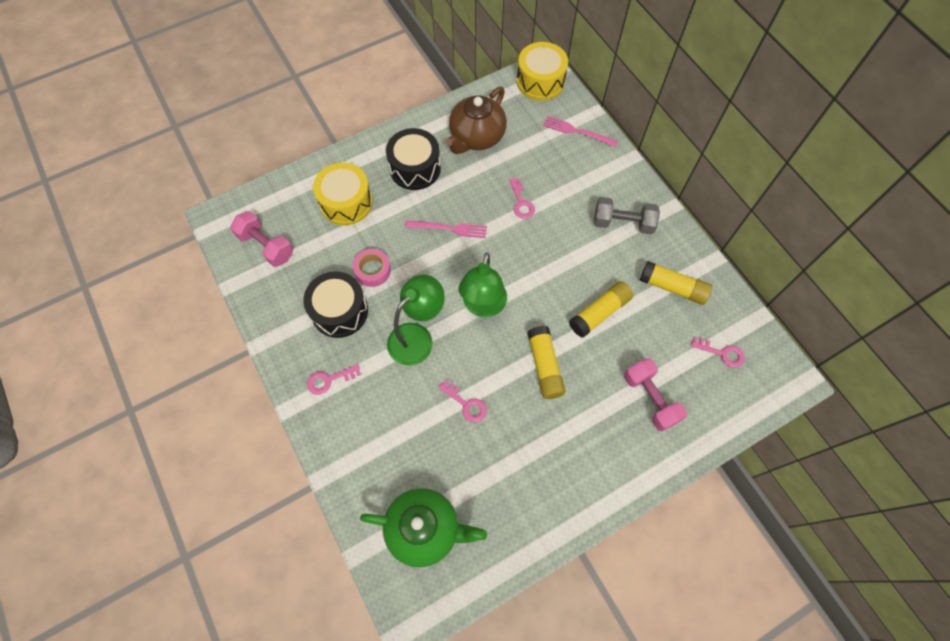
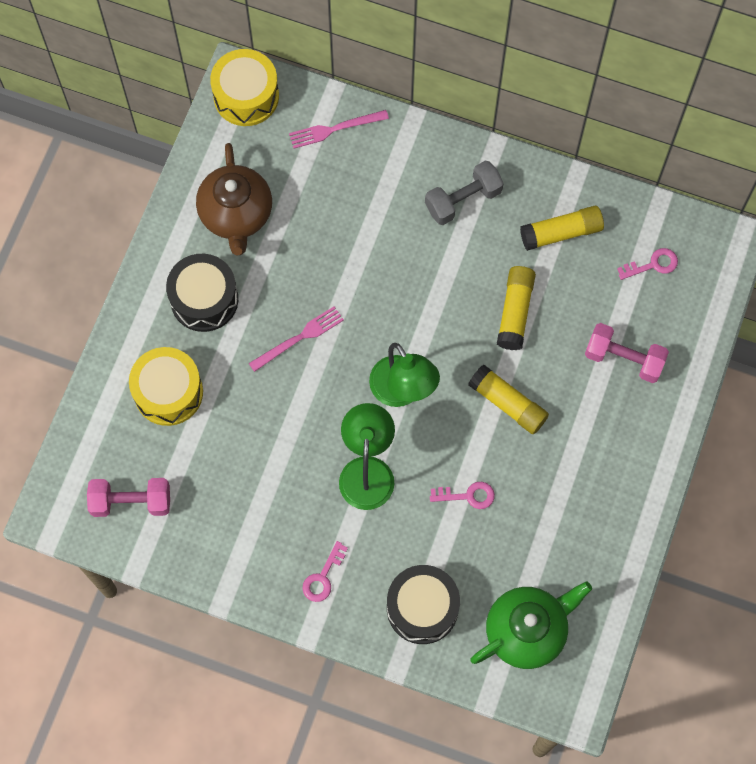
camera: 40 degrees left, 5 degrees up
(339, 311) = (270, 506): black drum -> black drum (422, 608)
(372, 270) = (263, 441): pink tape -> none
(521, 203) = (346, 254): pink key -> none

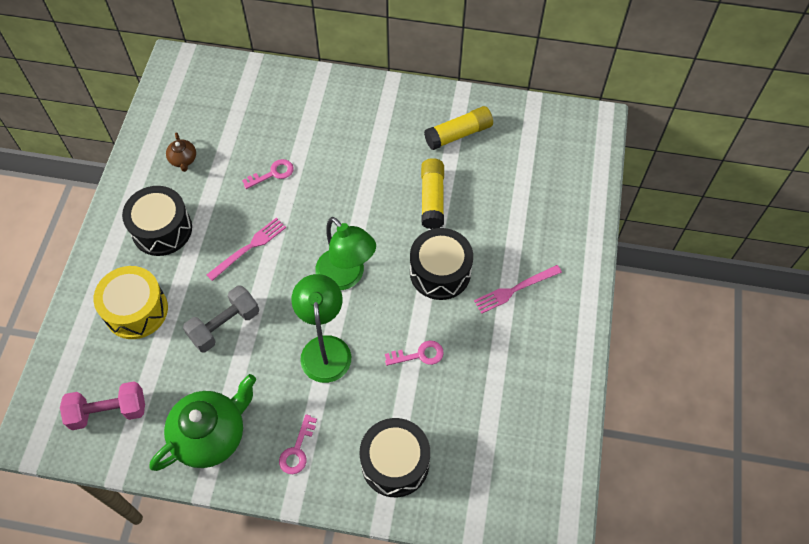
camera: 10 degrees left, 10 degrees down
(236, 214) = (183, 160): brown teapot -> brown teapot, size x0.46
(246, 96) = (183, 73): yellow drum -> none
(335, 129) = (259, 86): pink fork -> pink fork (515, 289)
(463, 200) = (373, 122): grey dumbbell -> grey dumbbell (224, 325)
(507, 403) = (440, 272): yellow glue stick -> black drum
(527, 631) = (496, 467): green teapot -> green teapot (211, 435)
(624, 359) = (532, 221): pink dumbbell -> none
(653, 264) = (539, 146): pink key -> pink key (273, 173)

